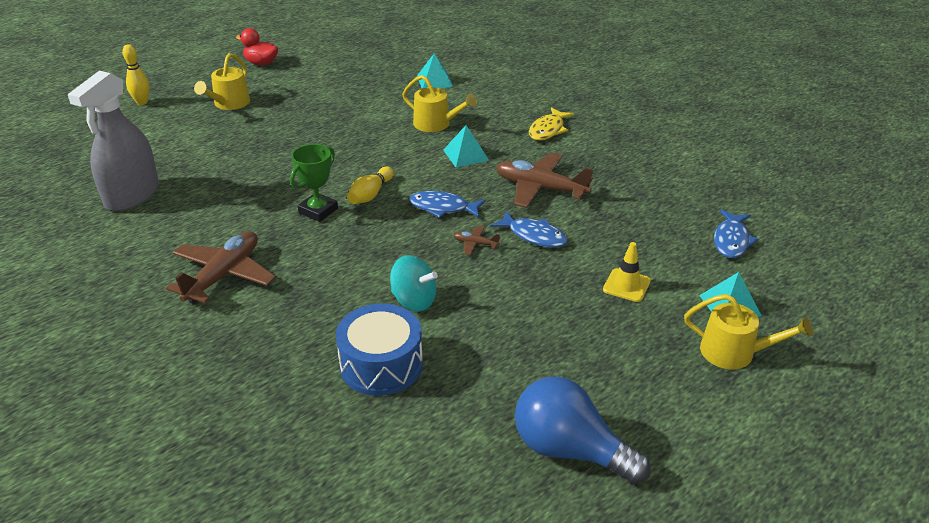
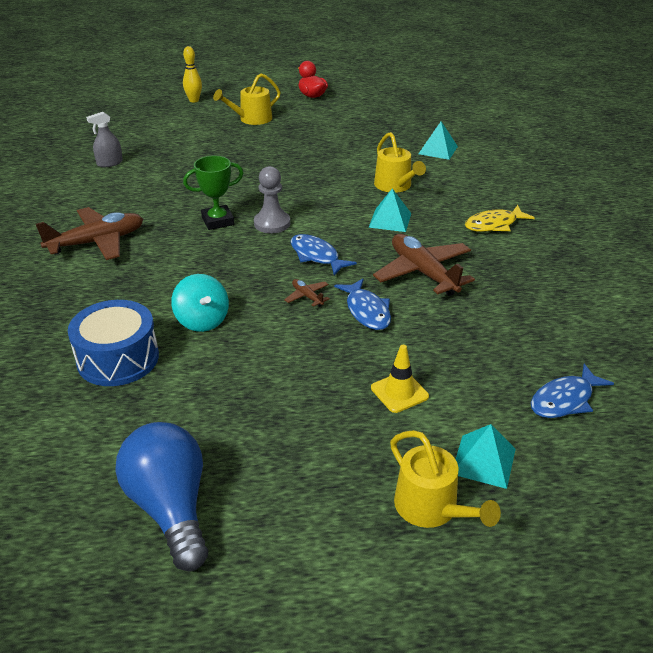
camera: 35 degrees right, 0 degrees up
(132, 195) = (109, 163): grey spray bottle -> grey spray bottle, size x0.47
(370, 194) = (272, 223): yellow bowling pin -> grey pawn

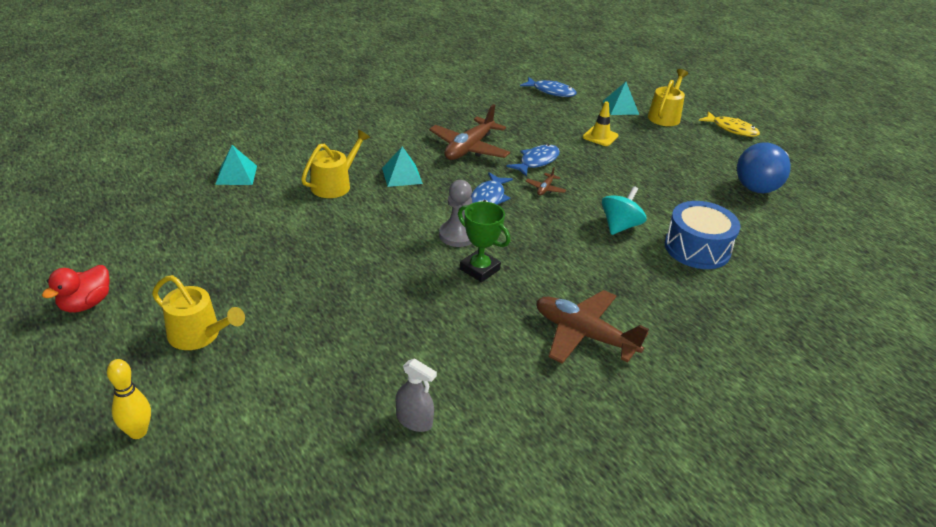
camera: 120 degrees left, 0 degrees up
(494, 225) = (373, 130): yellow fish -> yellow fish (732, 129)

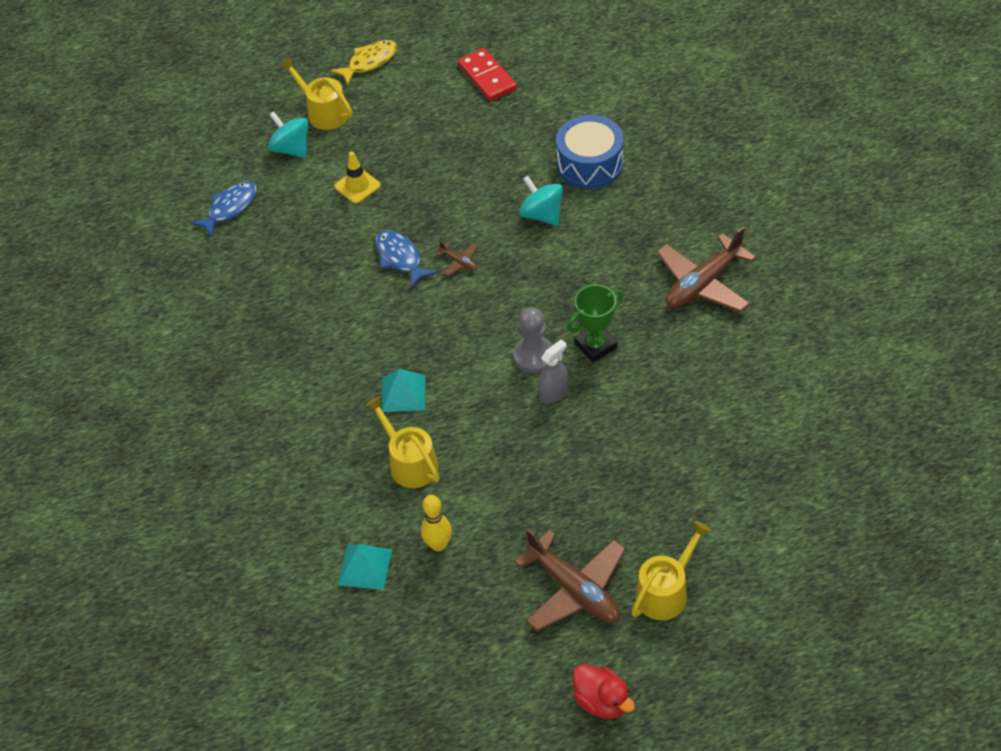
camera: 70 degrees left, 15 degrees up
(138, 432) = (790, 632): yellow bowling pin -> yellow bowling pin (438, 545)
(414, 420) = (795, 424): grey spray bottle -> grey spray bottle (553, 392)
(469, 148) = (355, 318): brown plane -> brown plane (574, 590)
(488, 198) = (468, 317): blue fish -> none
(620, 107) = (291, 149): turquoise pyramid -> turquoise spinning top
(760, 184) = (487, 77): blue light bulb -> red domino

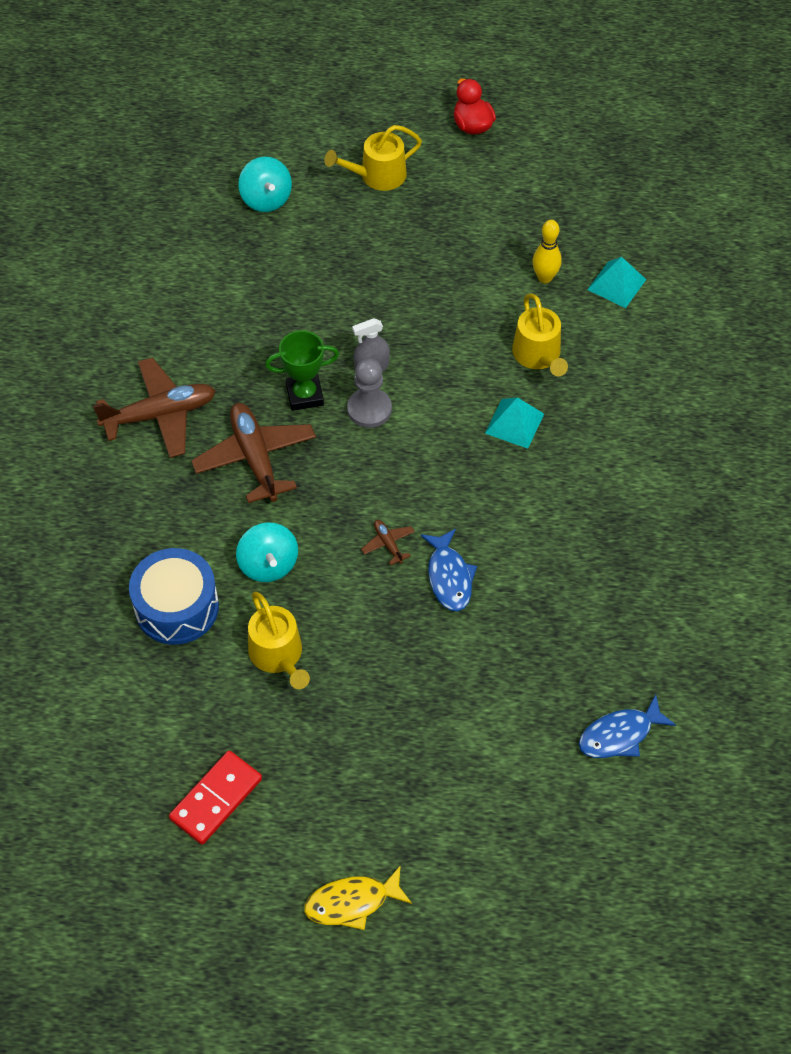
camera: 160 degrees left, 5 degrees up
(291, 149) = (513, 795): turquoise spinning top -> turquoise spinning top (266, 199)
(324, 112) = (449, 838): yellow watering can -> yellow watering can (278, 655)
(357, 186) = (455, 698): yellow traffic cone -> none
(487, 77) = (216, 799): red domino -> red domino turned 45 degrees clockwise
(574, 590) = (449, 203): brown plane -> brown plane (255, 458)

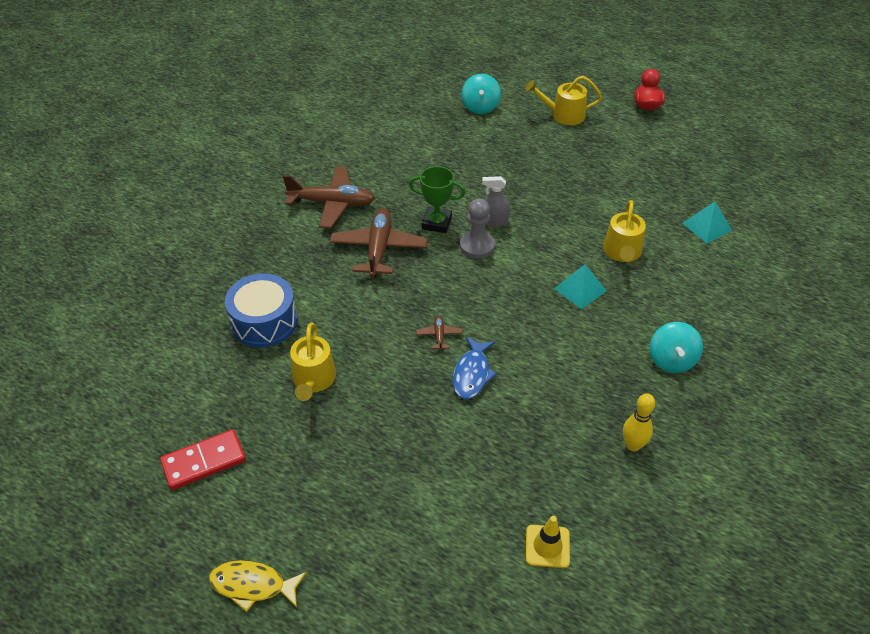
camera: 25 degrees right, 10 degrees down
(268, 564) = (345, 318): turquoise spinning top -> turquoise spinning top (671, 360)
(545, 278) = (653, 206): yellow bowling pin -> yellow bowling pin (633, 445)
(620, 735) = (547, 546): blue fish -> yellow traffic cone

